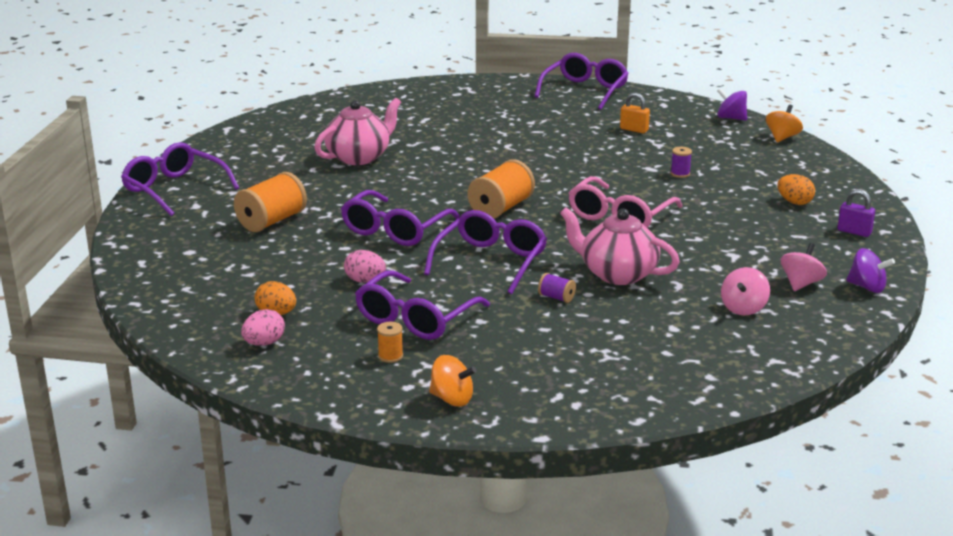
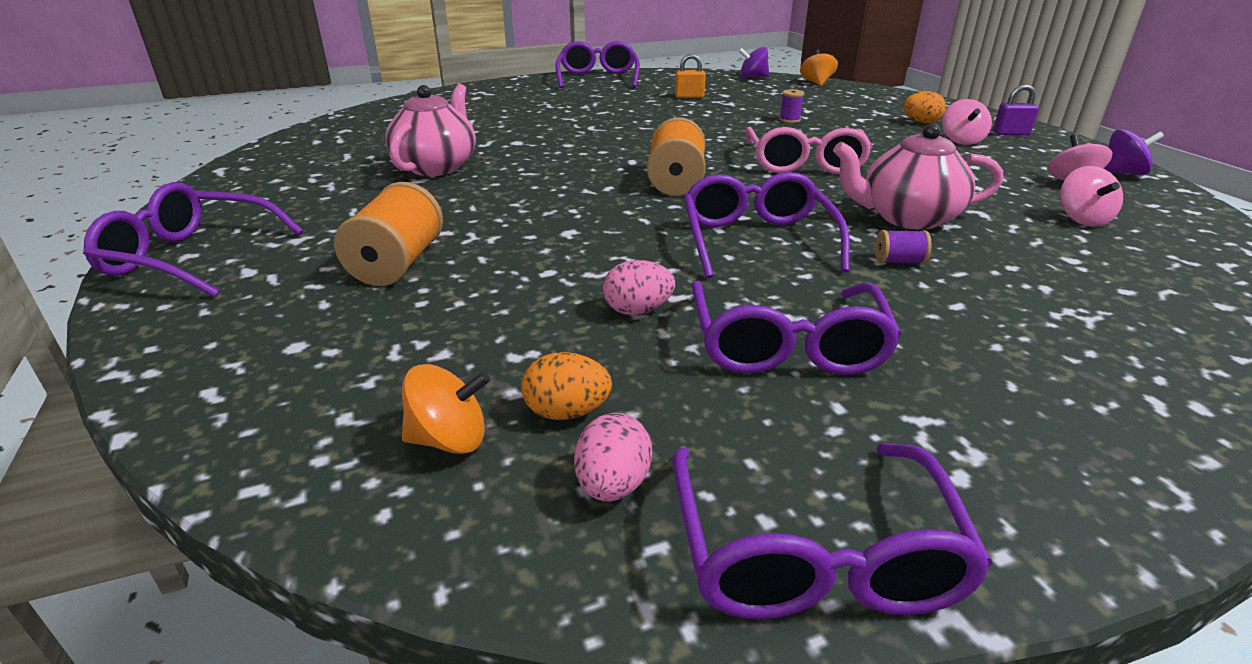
camera: 30 degrees left, 5 degrees up
(390, 356) = (848, 425): orange spool -> none
(395, 230) = (587, 233): purple glasses -> purple glasses (814, 555)
(452, 399) = (1057, 473): orange spinning top -> orange spinning top (449, 440)
(792, 227) = (961, 140): none -> pink spinning top

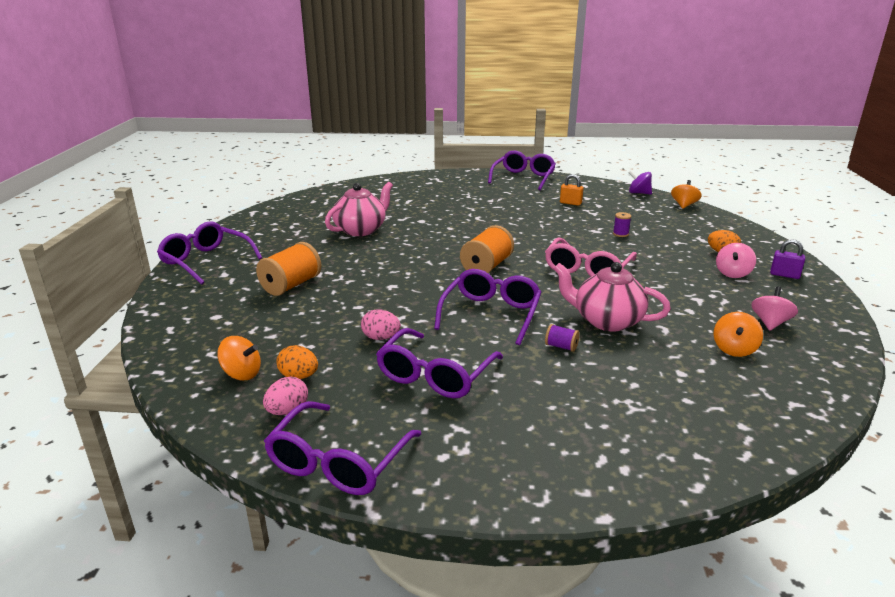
camera: 25 degrees right, 5 degrees down
(1082, 219) = (734, 349): pink spinning top -> orange spinning top
(1122, 173) = (828, 324): purple spinning top -> none

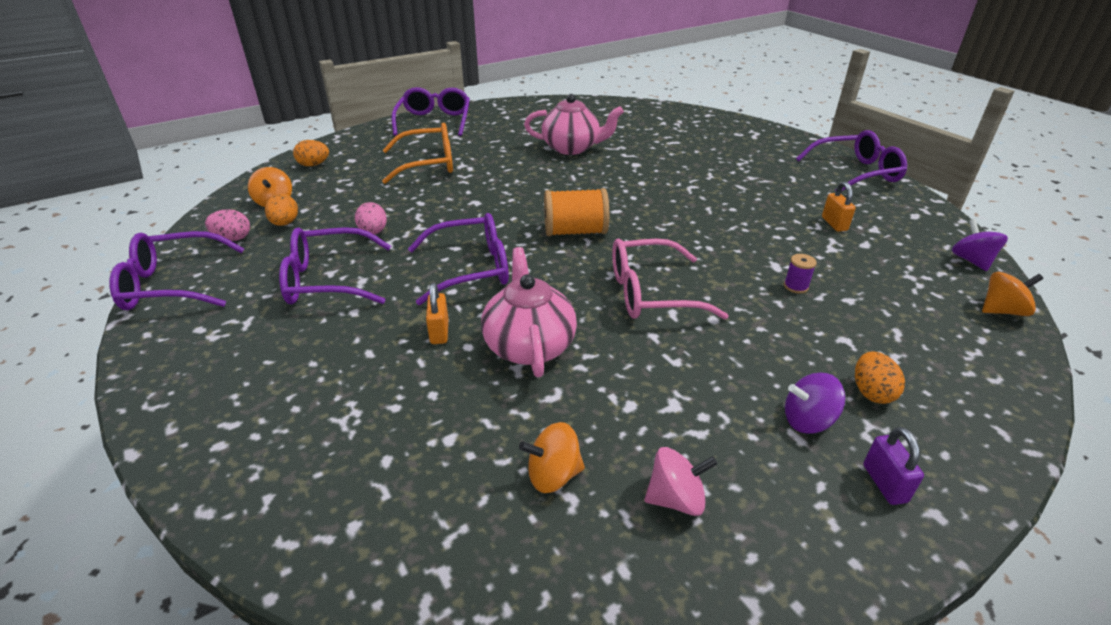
camera: 55 degrees right, 10 degrees up
(191, 337) = (314, 165): none -> orange egg
(291, 285) = (428, 164): orange spool -> orange glasses
(561, 346) = (439, 332): purple spool -> orange padlock
(732, 273) = (807, 420): pink spinning top -> purple spinning top

